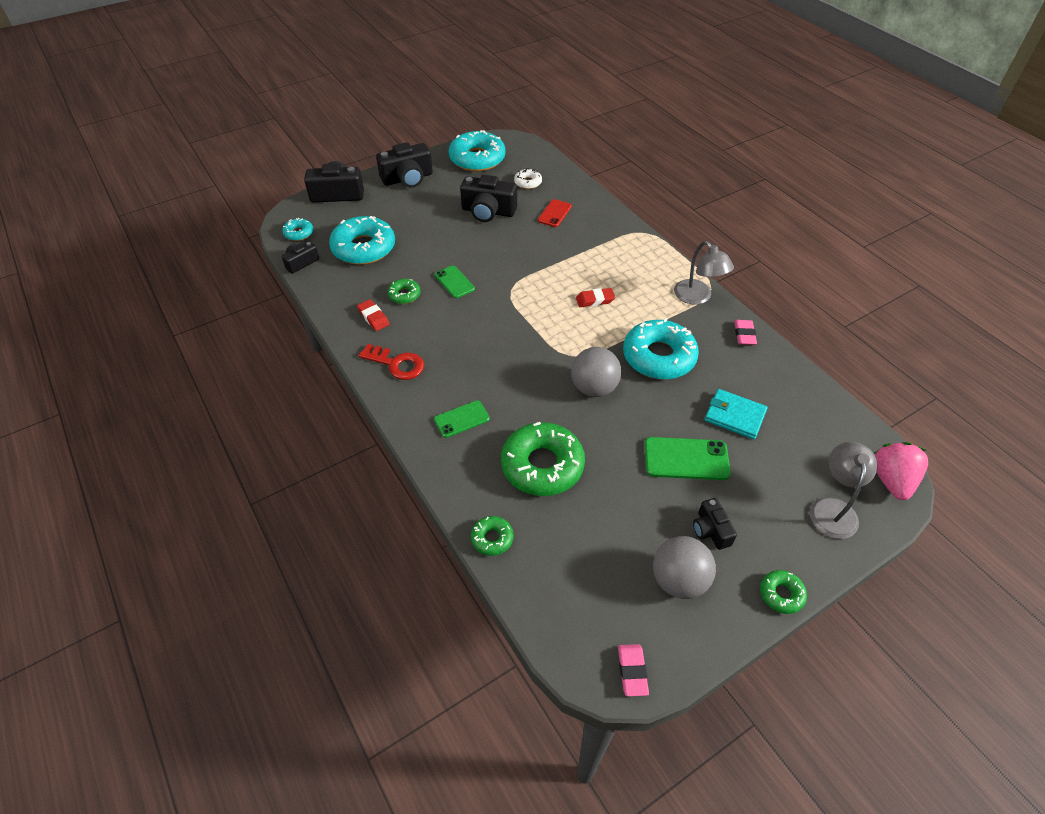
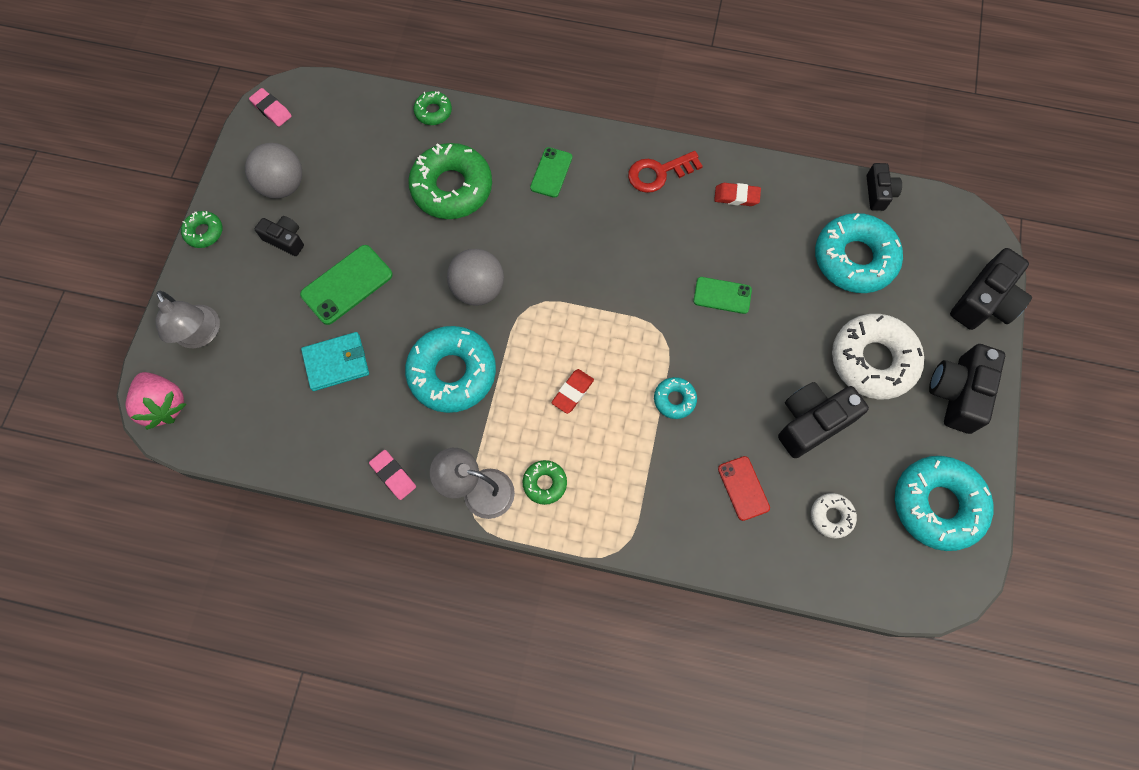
camera: 135 degrees right, 20 degrees up
(299, 233) = (935, 221): turquoise donut -> turquoise donut (674, 399)
(404, 295) = (744, 241): green donut -> green donut (545, 483)
(424, 211) = (873, 360): none -> white donut

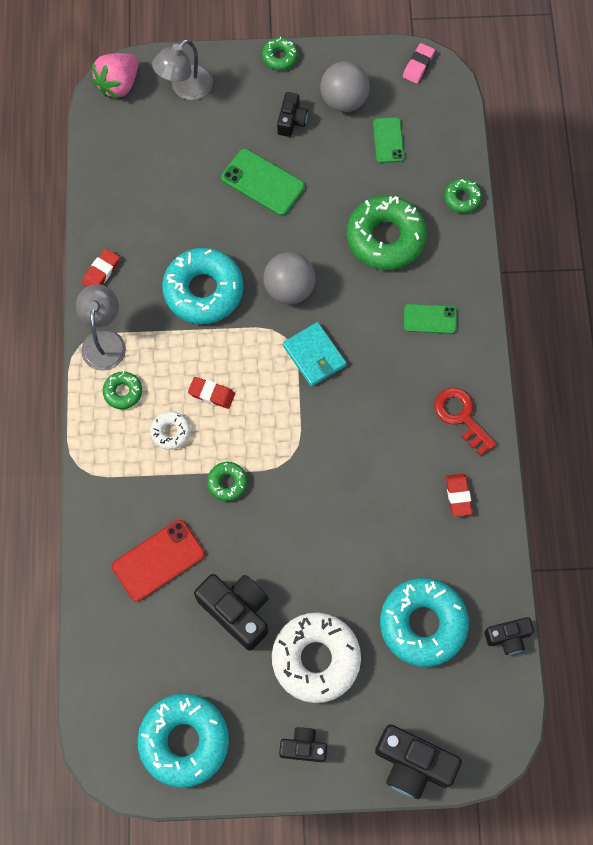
camera: 75 degrees right, 0 degrees up
(336, 362) = (189, 197): turquoise wallet -> turquoise wallet (314, 355)
(393, 475) = (101, 272): pink eraser -> red eraser
(674, 399) = (227, 483): turquoise donut -> green donut
(722, 295) = (345, 504): green phone -> green phone (388, 140)
(743, 488) = (158, 560): red phone -> red phone, size x1.54
(831, 516) = (150, 644): white donut -> white donut (170, 432)
(957, 393) = (303, 747): black camera -> black camera, size x0.58

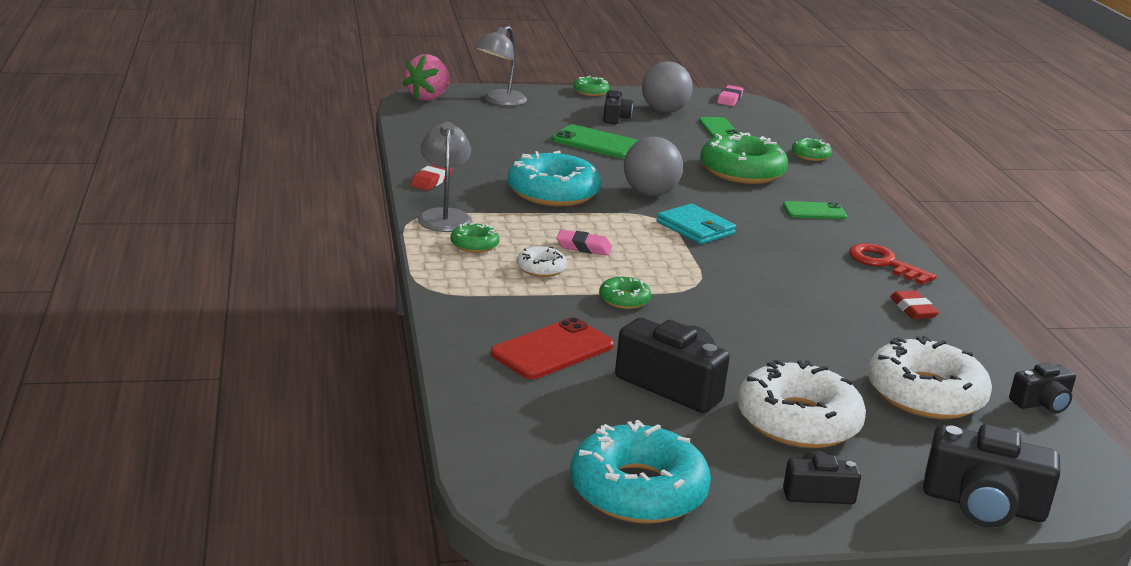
camera: 10 degrees left, 45 degrees down
(211, 394) = (583, 247): red eraser -> pink eraser
(422, 624) = (925, 394): turquoise donut -> white donut

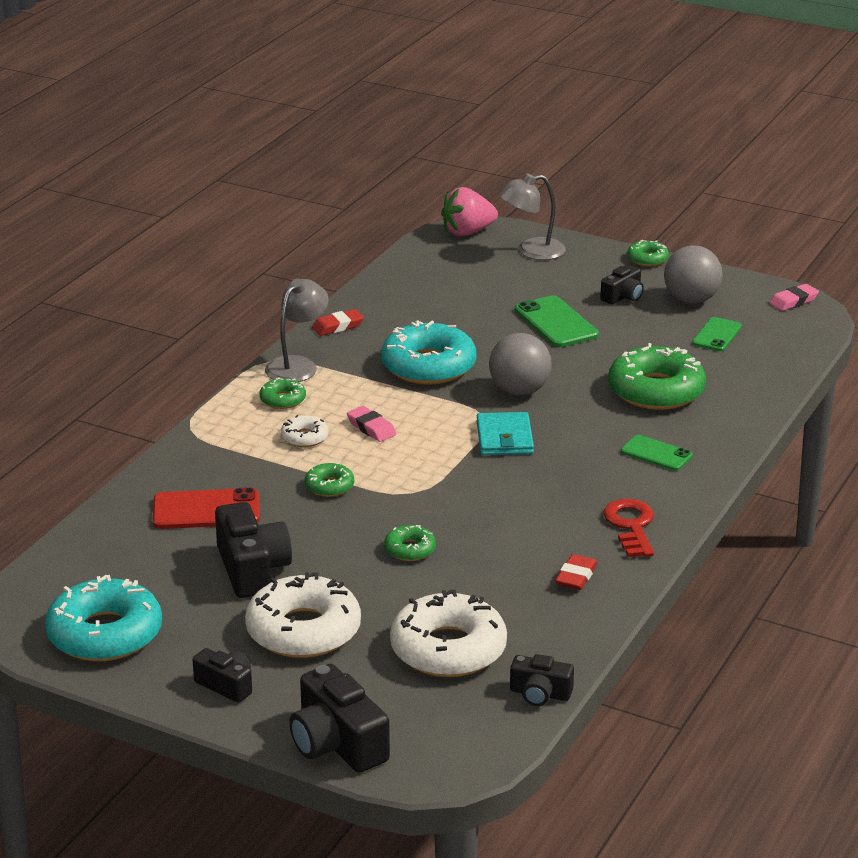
camera: 40 degrees right, 5 degrees up
(810, 155) = (766, 391): green donut -> green donut (410, 549)

